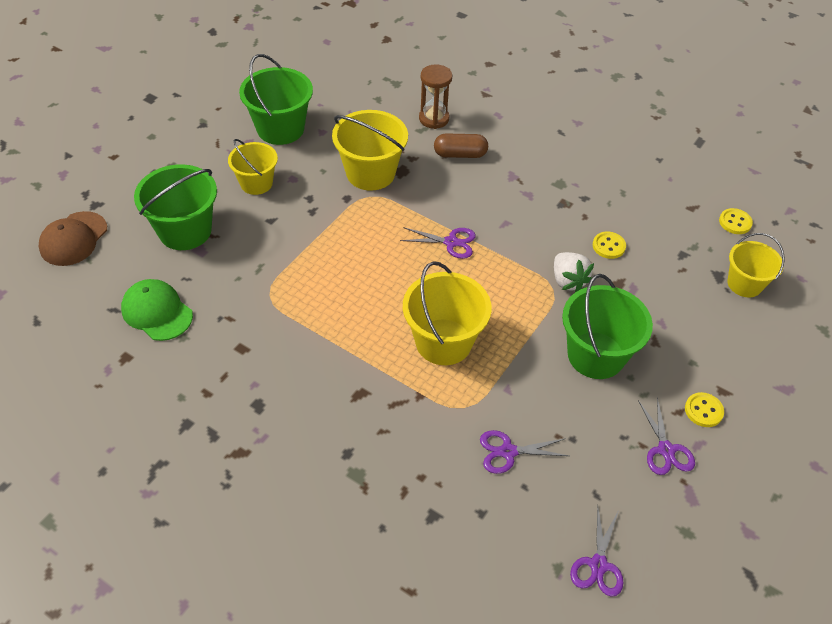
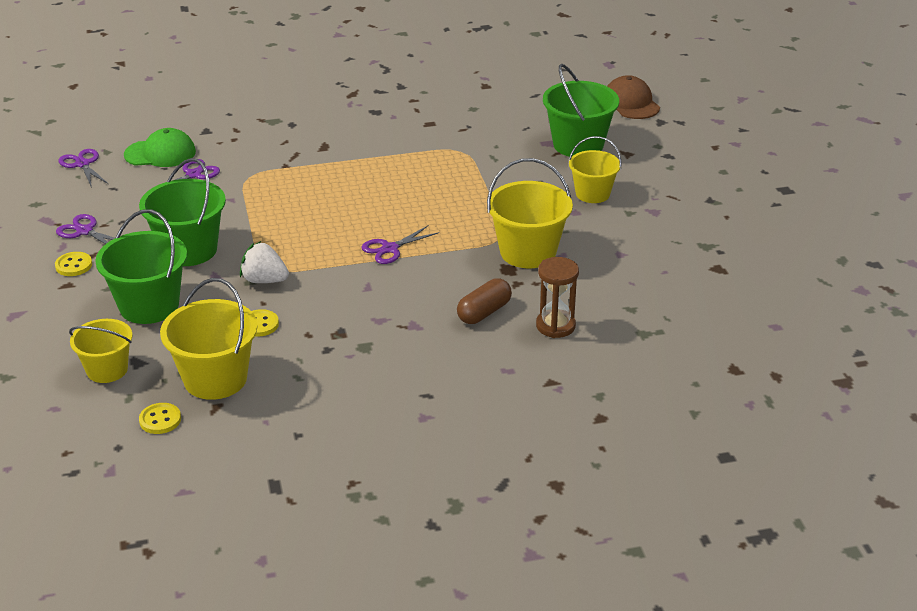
camera: 135 degrees right, 15 degrees down
(157, 312) = (509, 108): green cap -> green cap (160, 153)
(280, 129) = (653, 235): green bucket -> green bucket (149, 306)
(443, 342) = (308, 196): yellow bucket -> yellow bucket (215, 379)

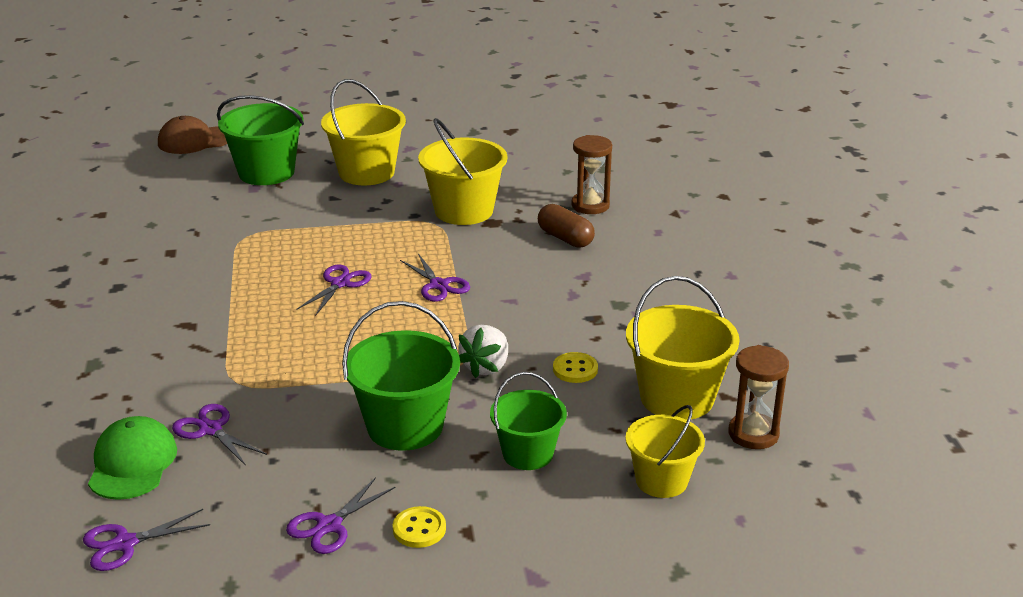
camera: 85 degrees left, 5 degrees down
(149, 306) = (528, 454): green bucket -> green bucket, size x0.65
(160, 420) = (753, 434): yellow button -> brown hourglass
(388, 202) = (340, 283): none -> purple scissors
(592, 194) = (366, 172): yellow bucket -> yellow bucket, size x1.54

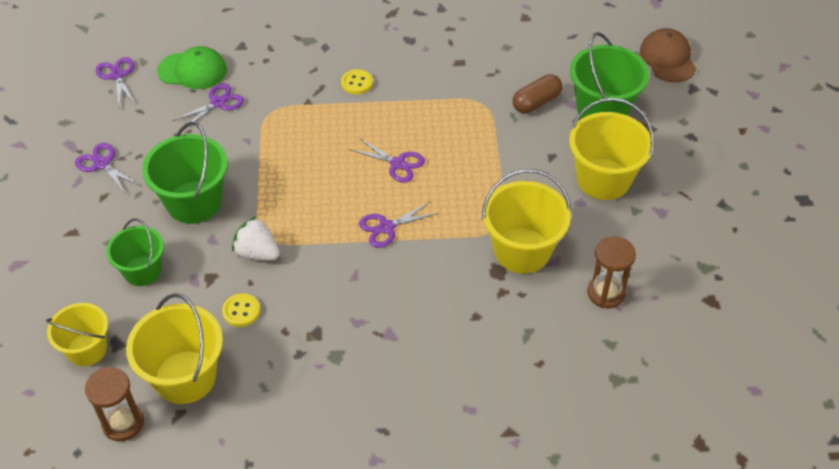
camera: 95 degrees right, 20 degrees up
(419, 529) = (83, 208): yellow button -> yellow button (357, 83)
(565, 238) = (462, 327): brown capsule -> brown capsule (536, 102)
(590, 205) = (529, 356): brown hourglass -> brown hourglass (606, 293)

